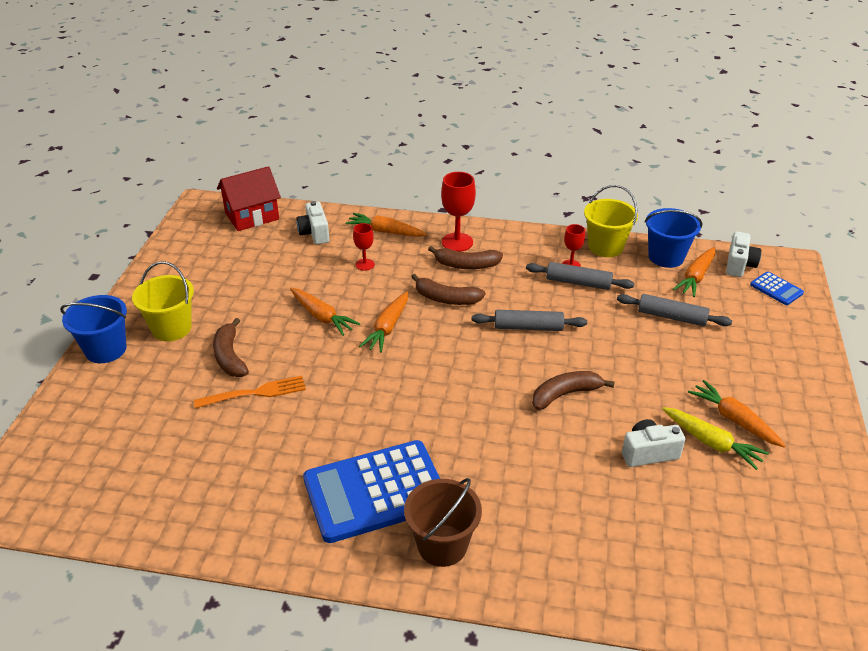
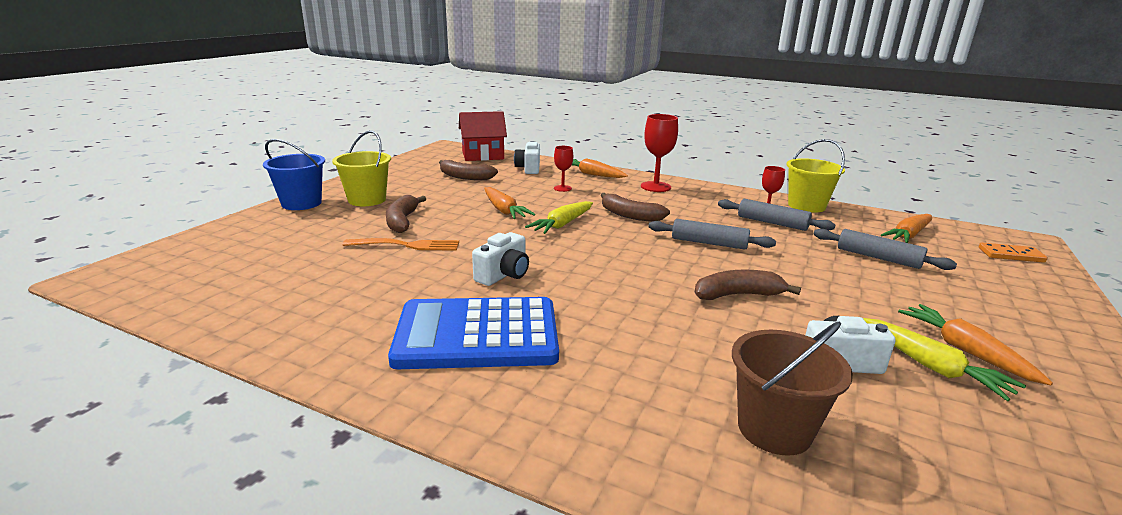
camera: 15 degrees right, 15 degrees down
(387, 328) = (562, 224): orange carrot -> yellow carrot
(442, 545) = (530, 399): brown bucket -> brown bucket (774, 429)
(466, 265) = (659, 199): brown banana -> brown banana (465, 177)
(666, 257) = (873, 219): blue bucket -> none
(739, 265) = (961, 234): white camera -> white camera (504, 275)
(776, 289) = (1010, 255): blue calculator -> orange domino

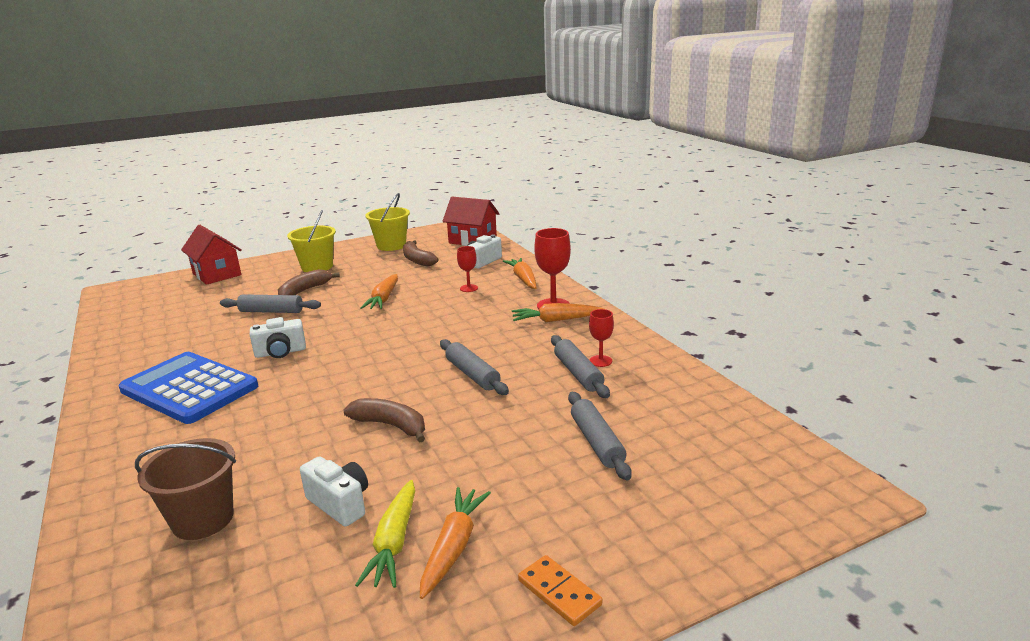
camera: 40 degrees right, 0 degrees up
(244, 229) = (216, 274): none -> red house
(301, 203) = (277, 261): blue bucket -> none
(406, 245) = (271, 311): orange fork -> grey rolling pin
(562, 224) = (398, 323): yellow carrot -> none
(629, 215) = (466, 329): brown banana -> none
(806, 206) = (662, 366): yellow bucket -> yellow bucket (391, 245)
(908, 235) = (697, 433): orange carrot -> orange carrot (556, 320)
(1010, 255) = (770, 498): orange domino -> orange domino (559, 593)

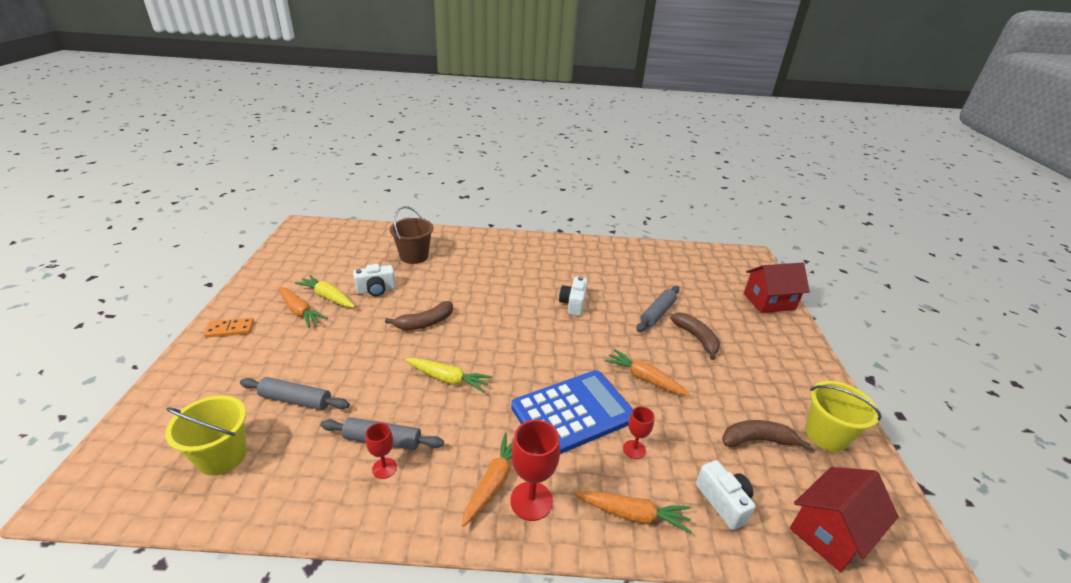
camera: 115 degrees right, 10 degrees up
(189, 388) = (551, 267): blue calculator -> blue calculator (573, 413)
(317, 267) = (765, 359): yellow bucket -> yellow bucket (222, 456)
(472, 374) = (448, 379): grey rolling pin -> yellow carrot

